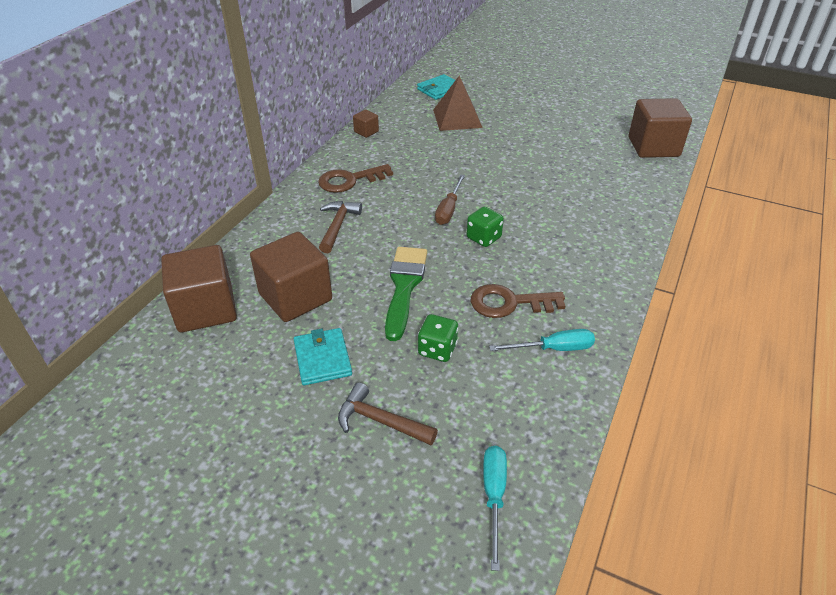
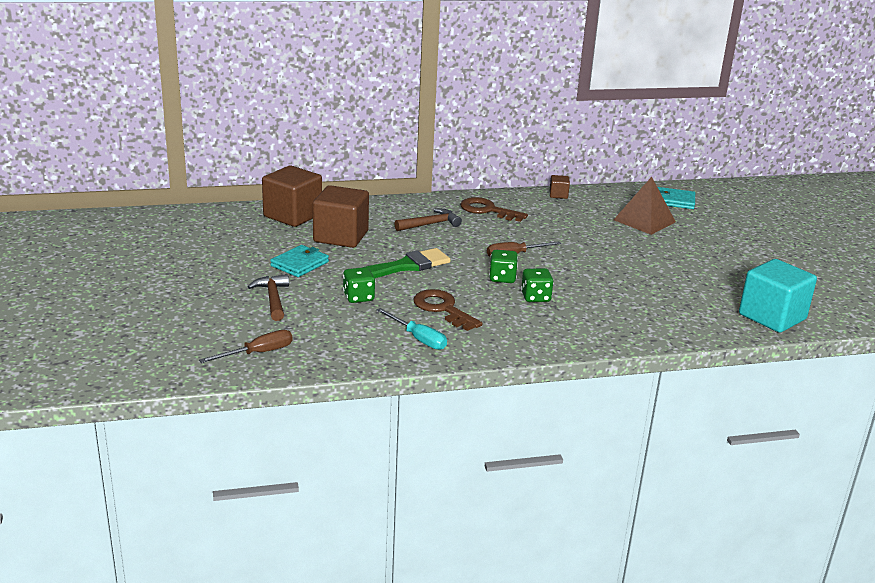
camera: 50 degrees right, 15 degrees down
(494, 497) = (258, 353): turquoise screwdriver -> brown screwdriver
(534, 237) = (535, 297): none -> green dice
(653, 147) = (772, 317): brown cube -> turquoise cube

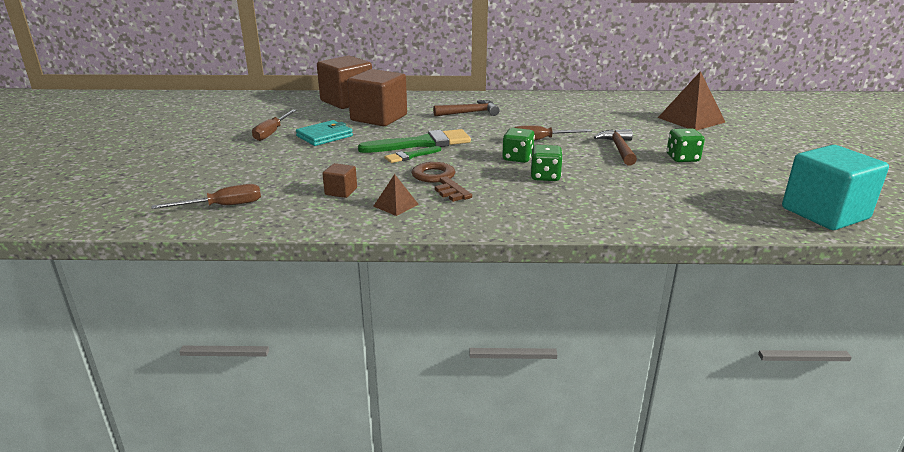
camera: 15 degrees right, 0 degrees up
(241, 263) = (272, 132): none -> brown screwdriver
(273, 298) = (277, 161): brown hammer -> brown hammer (619, 149)
(358, 297) = (360, 165): green dice -> green dice (682, 158)
(400, 282) = (411, 156): none -> green brush
(418, 338) = (396, 205): turquoise screwdriver -> brown pyramid
(487, 210) = (532, 105): brown key -> none
(558, 195) = (608, 97): brown cube -> brown cube (341, 191)
(674, 201) = (728, 106): turquoise wallet -> none

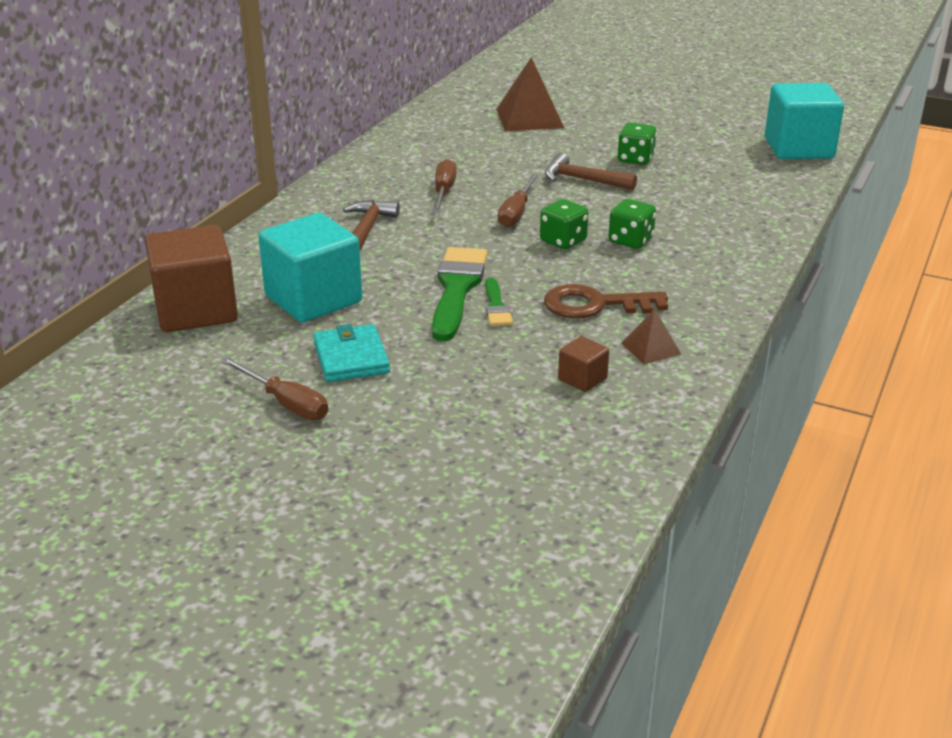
camera: 65 degrees left, 5 degrees up
(222, 206) = (569, 482): brown screwdriver -> brown screwdriver (444, 192)
(379, 118) = (313, 299): brown cube -> turquoise cube

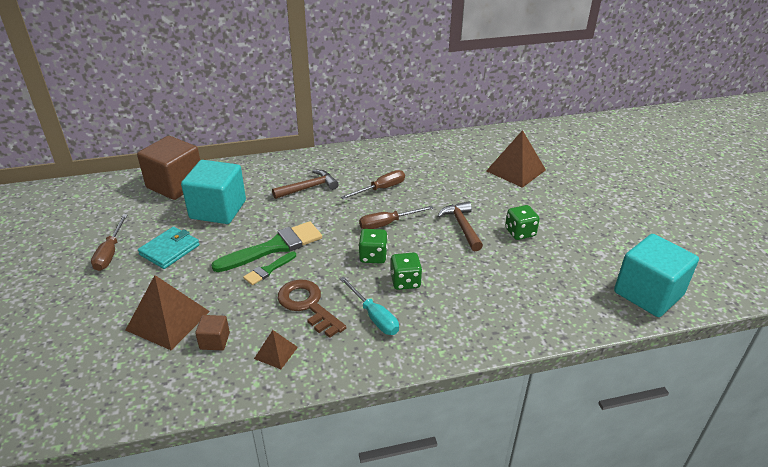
camera: 50 degrees right, 5 degrees up
(501, 399) = (168, 320): none -> brown pyramid
(663, 276) = (374, 316): none -> turquoise screwdriver

